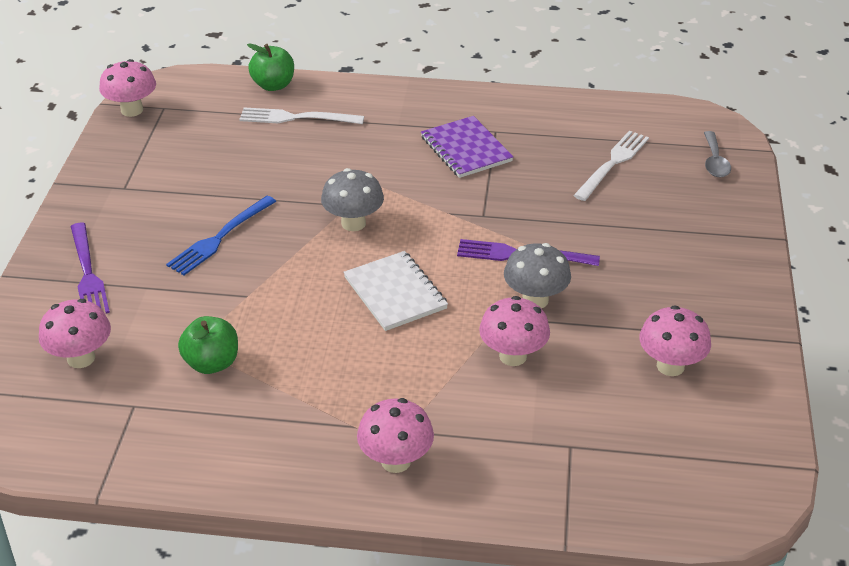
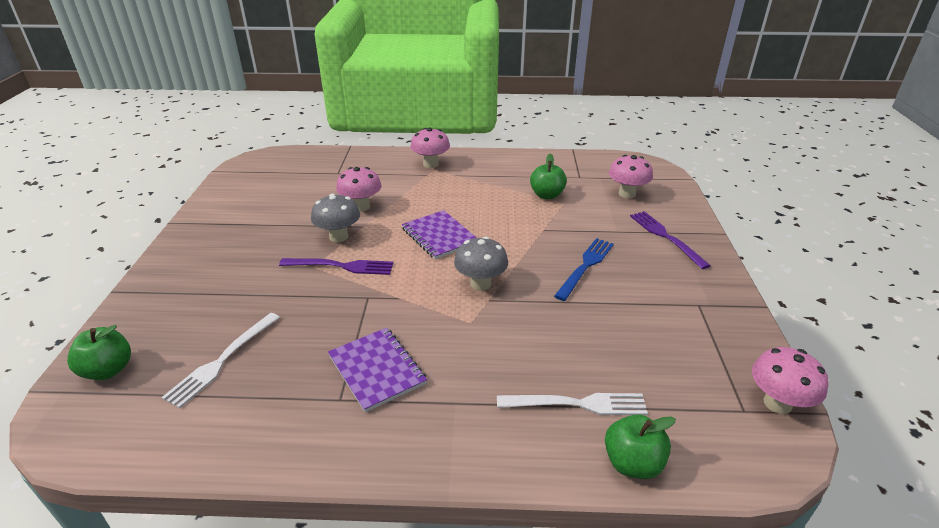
camera: 175 degrees right, 5 degrees down
(395, 293) = (439, 236): white notebook -> purple notebook
(670, 366) = (262, 206): pink mushroom -> none
(714, 162) = (108, 370): grey spoon -> green apple

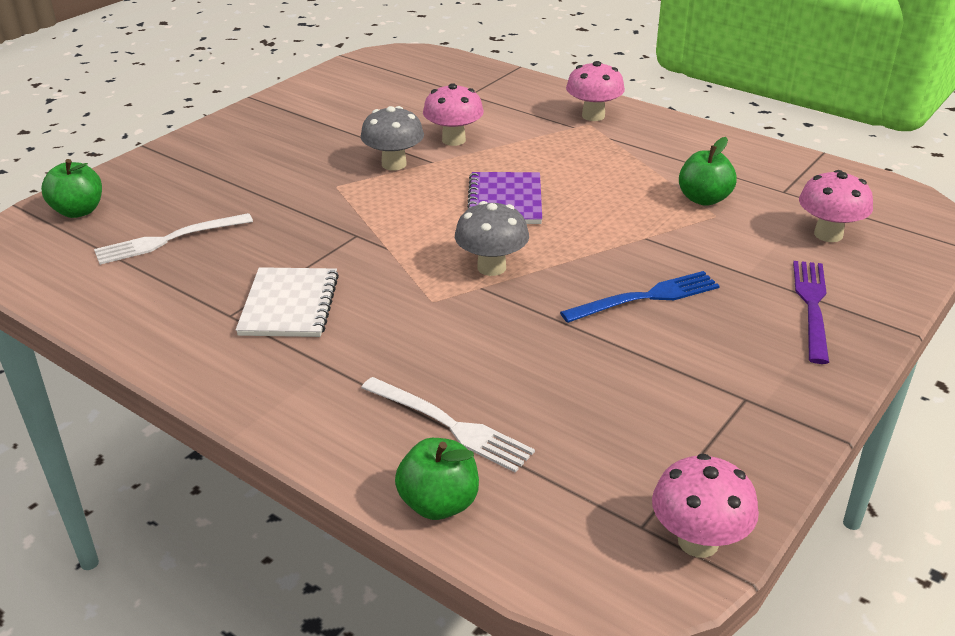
camera: 35 degrees right, 0 degrees up
(342, 266) = (364, 195): purple fork -> none
(377, 370) = (289, 305): purple notebook -> white notebook

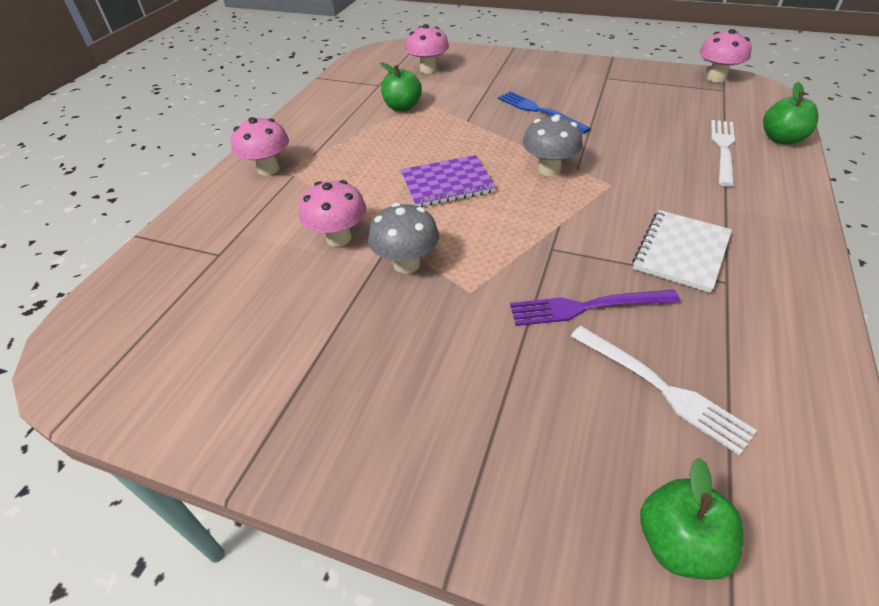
camera: 105 degrees left, 10 degrees up
(289, 305) = (681, 252): white notebook -> white notebook turned 45 degrees counterclockwise
(811, 305) = (508, 69): purple fork -> purple fork (585, 307)

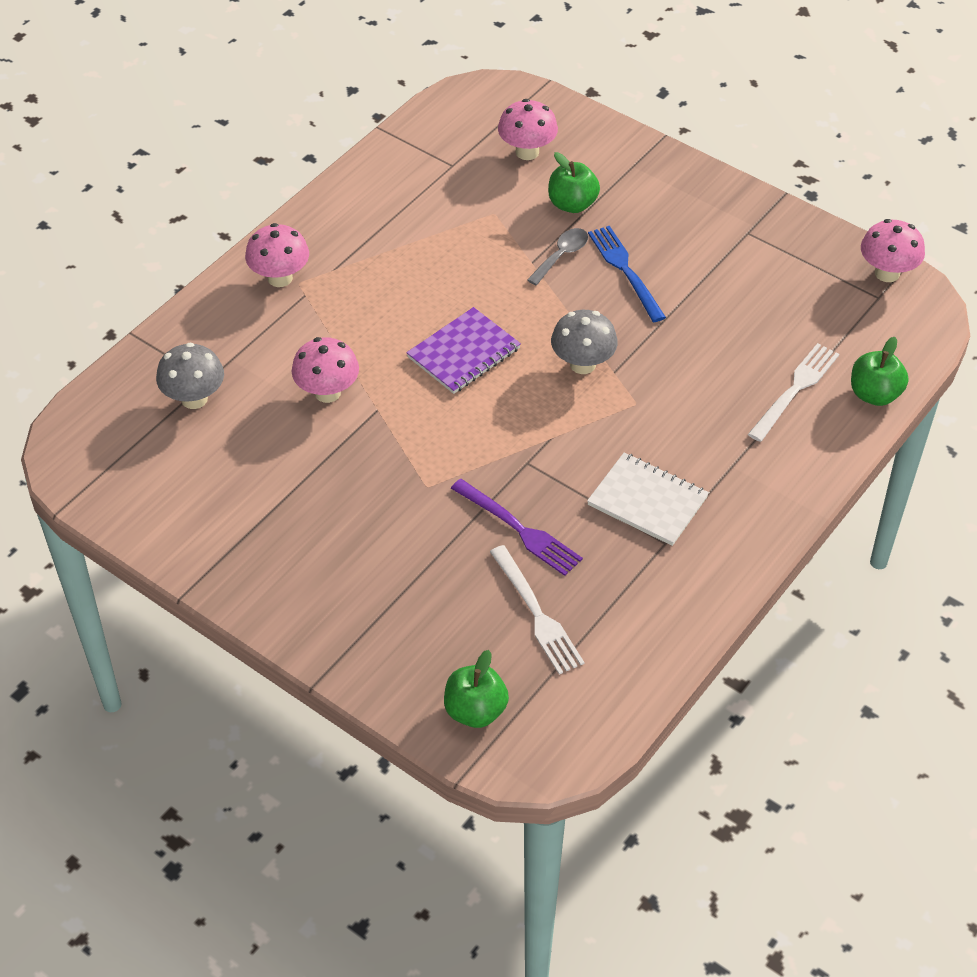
camera: 15 degrees right, 5 degrees up
(402, 107) = (465, 217): green apple -> green apple (572, 204)
(406, 264) = (381, 441): grey mushroom -> grey mushroom (194, 399)
(447, 183) = (463, 353): purple notebook -> purple notebook turned 45 degrees counterclockwise
(487, 113) = (562, 255): none -> grey spoon
(585, 307) = (520, 530): purple fork -> purple fork turned 150 degrees counterclockwise
(681, 252) = (647, 501): white notebook -> white notebook turned 75 degrees clockwise

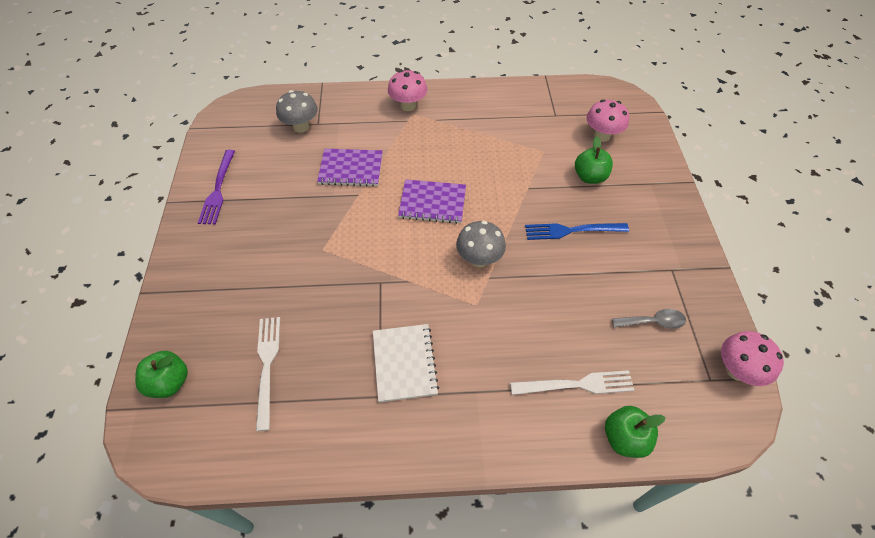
camera: 50 degrees right, 5 degrees up
(327, 392) = (351, 169): pink mushroom -> purple notebook
(520, 530) = (326, 313): purple fork -> purple fork (218, 190)
(537, 615) = (267, 365): white fork -> white fork turned 150 degrees clockwise
(562, 255) = (548, 197): grey spoon -> grey spoon (653, 322)
(624, 269) = (571, 231): blue fork -> blue fork turned 120 degrees counterclockwise

